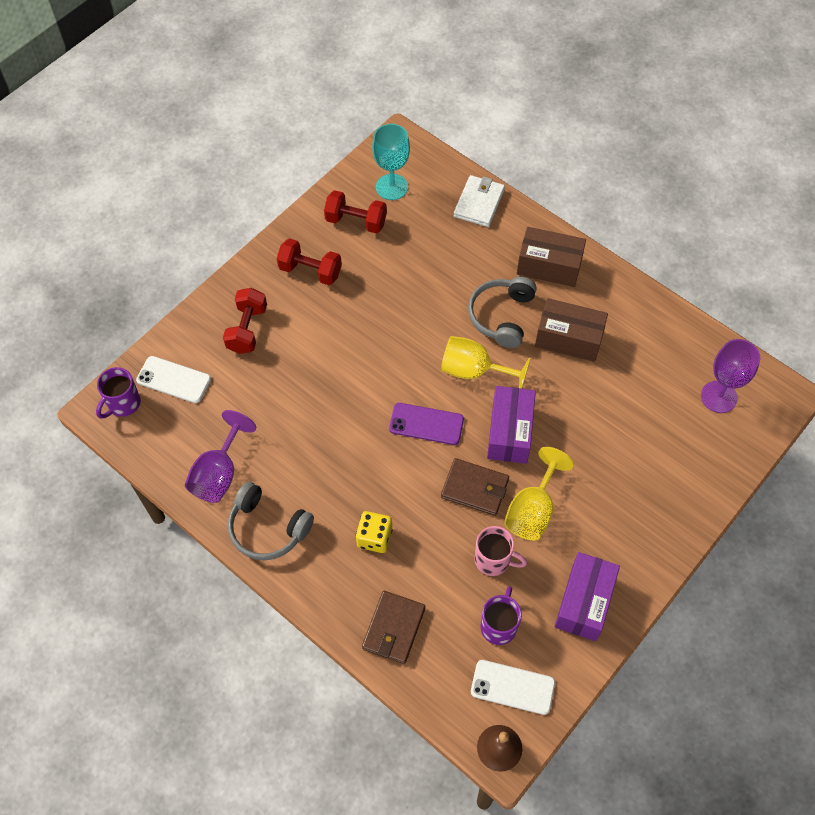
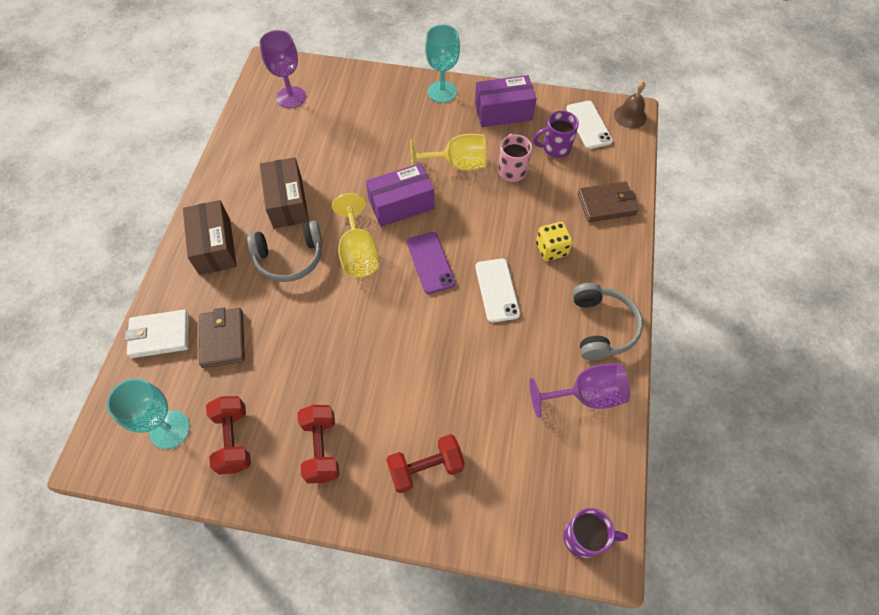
camera: 120 degrees left, 0 degrees up
(173, 380) = (525, 504): white phone -> white phone (497, 290)
(475, 488) = (464, 205): brown wallet -> brown wallet (223, 339)
(651, 553) = (442, 92): none -> turquoise goblet

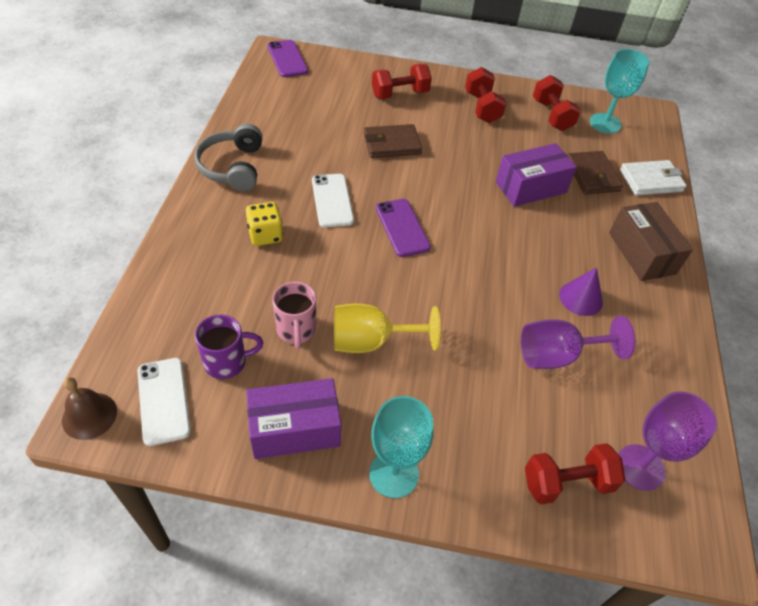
camera: 175 degrees right, 10 degrees down
(287, 202) = (581, 298): brown box -> purple cone
(290, 258) = (556, 238): grey headphones -> none
(339, 89) = (567, 482): none -> red dumbbell
(358, 253) = (482, 240): yellow goblet -> none
(401, 204) = (441, 290): purple box -> purple box (530, 187)
(584, 537) = (287, 59): purple mug -> purple phone
(585, 395) = (264, 124): purple goblet -> purple goblet (558, 355)
(606, 204) = (182, 282): brown wallet -> brown wallet (392, 144)

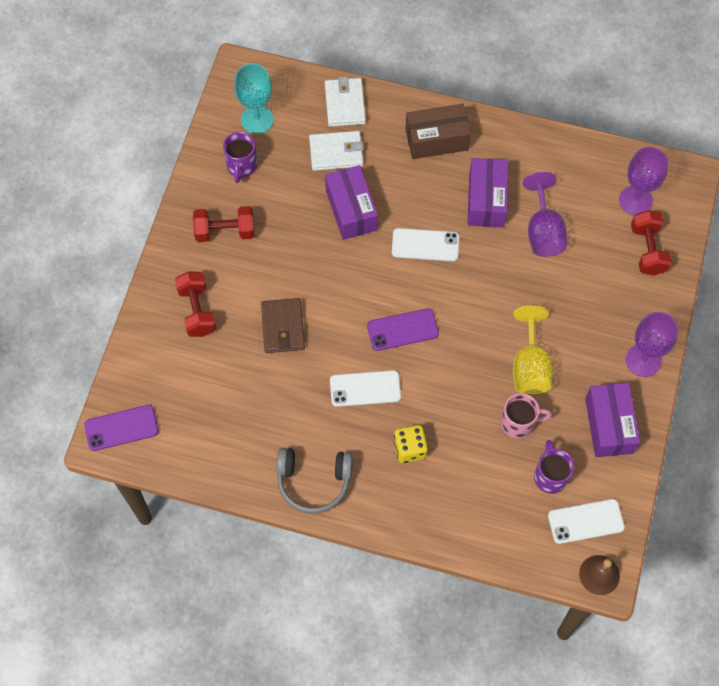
camera: 80 degrees left, 15 degrees up
(394, 474) = (643, 360): turquoise goblet -> purple goblet
(507, 245) = (425, 245): none -> white phone
(552, 115) = (241, 166): red dumbbell -> purple mug
(581, 298) = (486, 200): purple cone -> purple box
(592, 175) = (336, 152): brown wallet -> white wallet

